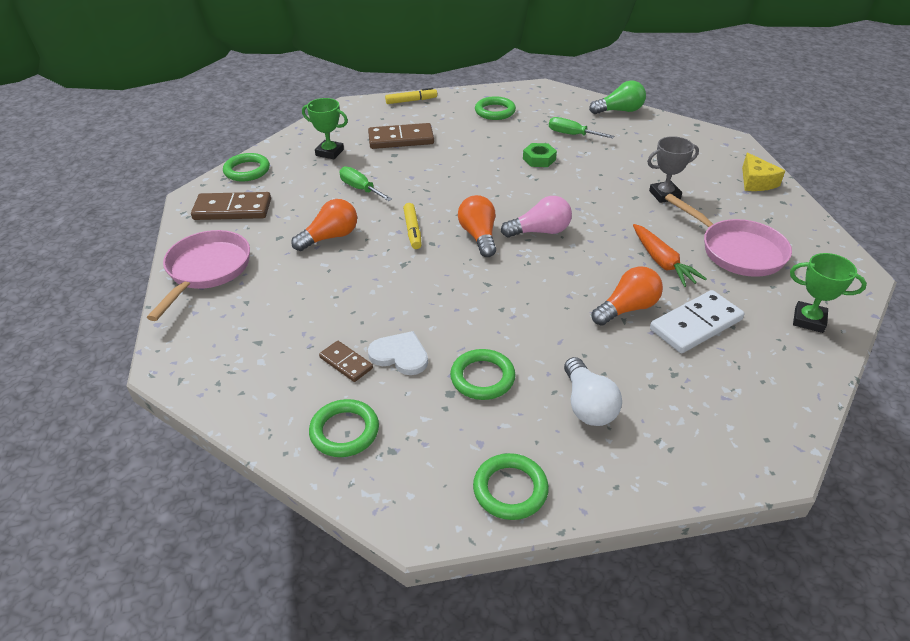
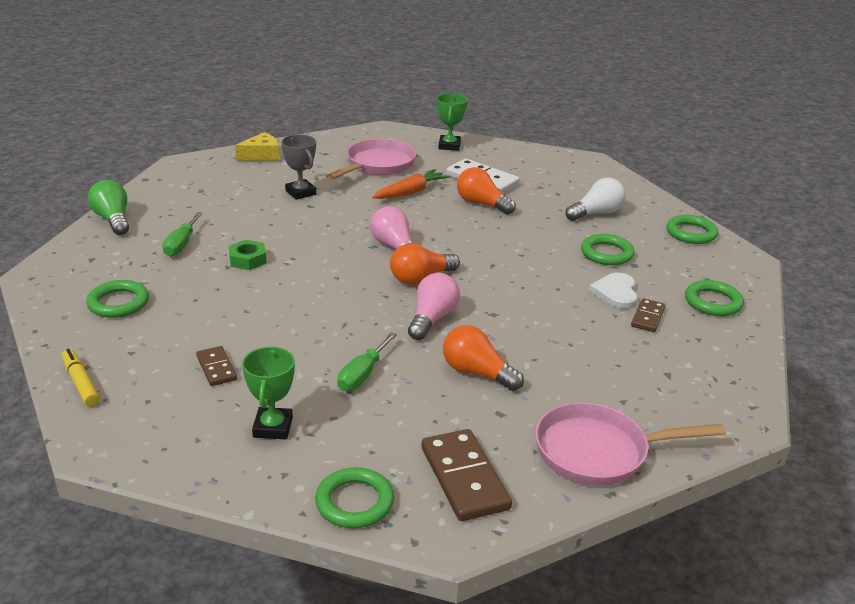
camera: 110 degrees left, 10 degrees down
(401, 139) = (216, 368): brown domino -> brown domino, size x0.57
(412, 230) = (432, 319): yellow marker -> pink light bulb

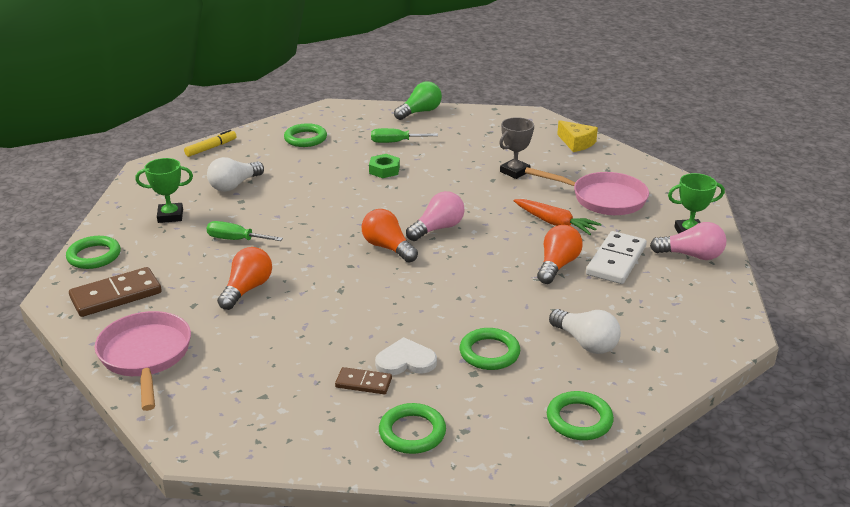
camera: 80 degrees right, 0 degrees up
(216, 368) = (234, 185): brown domino -> white light bulb
(432, 319) = (322, 260): pink light bulb -> pink light bulb (691, 255)

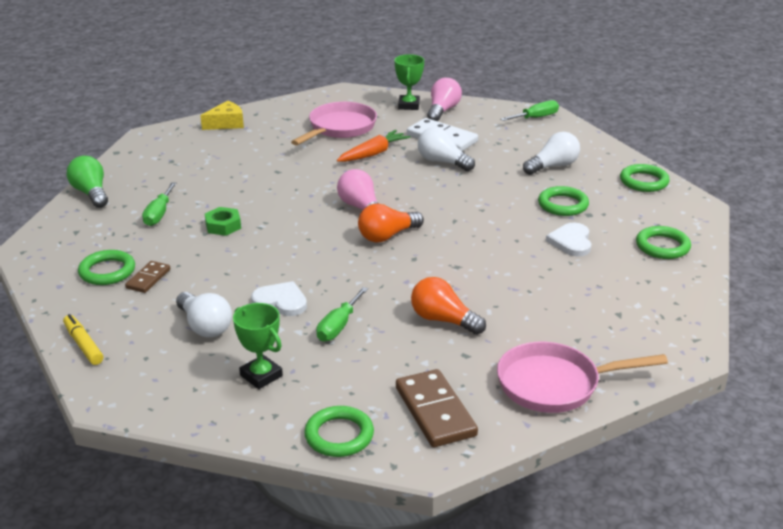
camera: 80 degrees left, 0 degrees up
(170, 216) = (261, 376): green trophy -> green trophy turned 45 degrees counterclockwise
(271, 210) = (281, 301): none -> white heart
(363, 383) = (601, 263): brown domino -> brown domino (148, 279)
(515, 172) = (267, 159): grey trophy -> none
(557, 265) = (442, 162): orange light bulb -> white light bulb
(719, 324) = (536, 118): none -> green screwdriver

